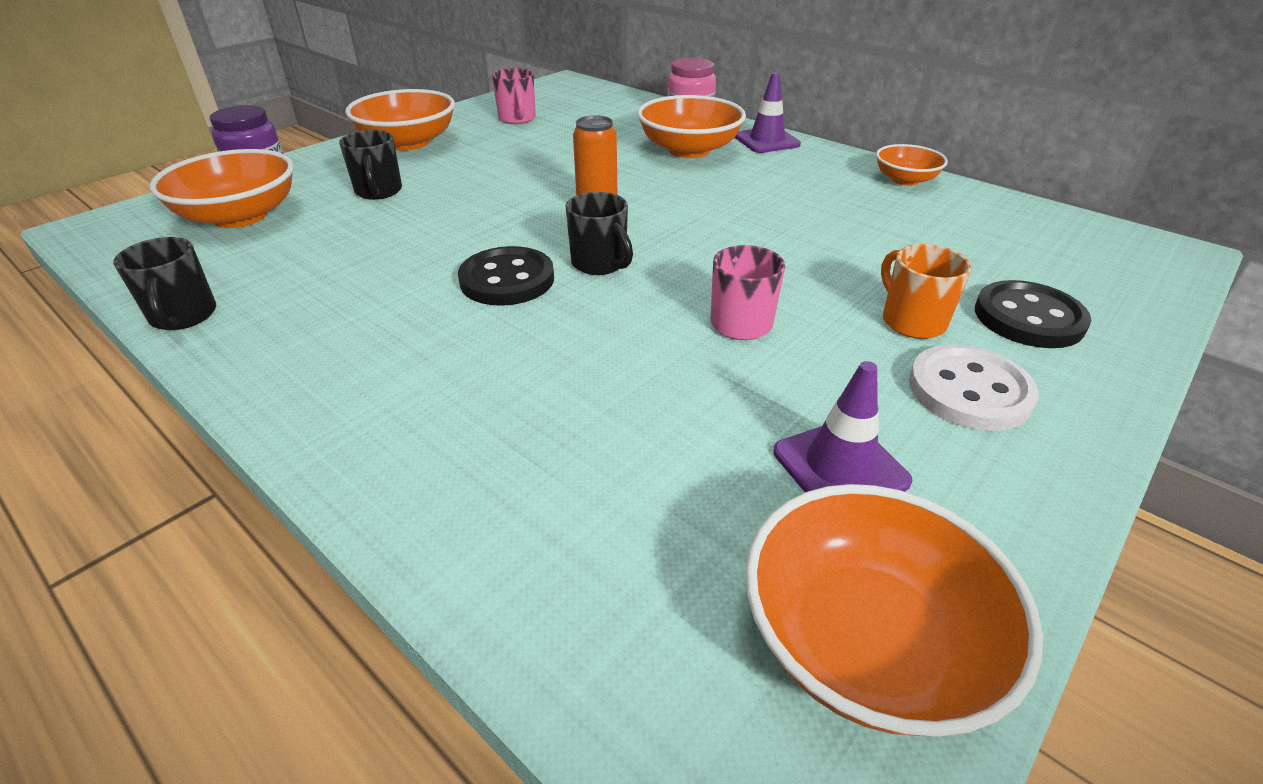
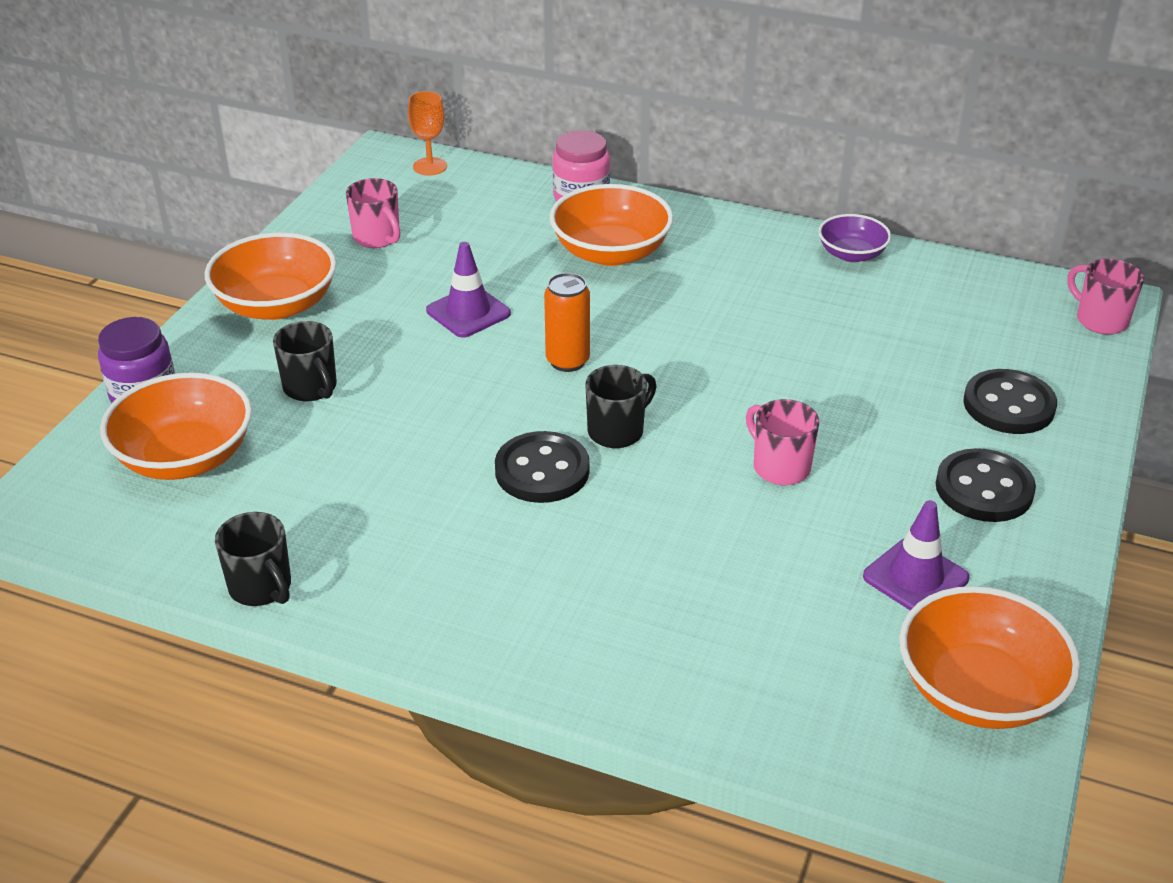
camera: 20 degrees left, 0 degrees up
(590, 90) = (430, 166): none -> orange goblet
(600, 264) = (617, 431): black mug -> black mug turned 75 degrees counterclockwise
(766, 141) = (686, 221): purple traffic cone -> purple traffic cone (468, 312)
(905, 180) = (851, 254): orange bowl -> purple bowl
(911, 321) = (919, 431): orange mug -> none
(969, 391) = (984, 489): white button -> black button
(1161, 265) = (1100, 320): none -> pink mug

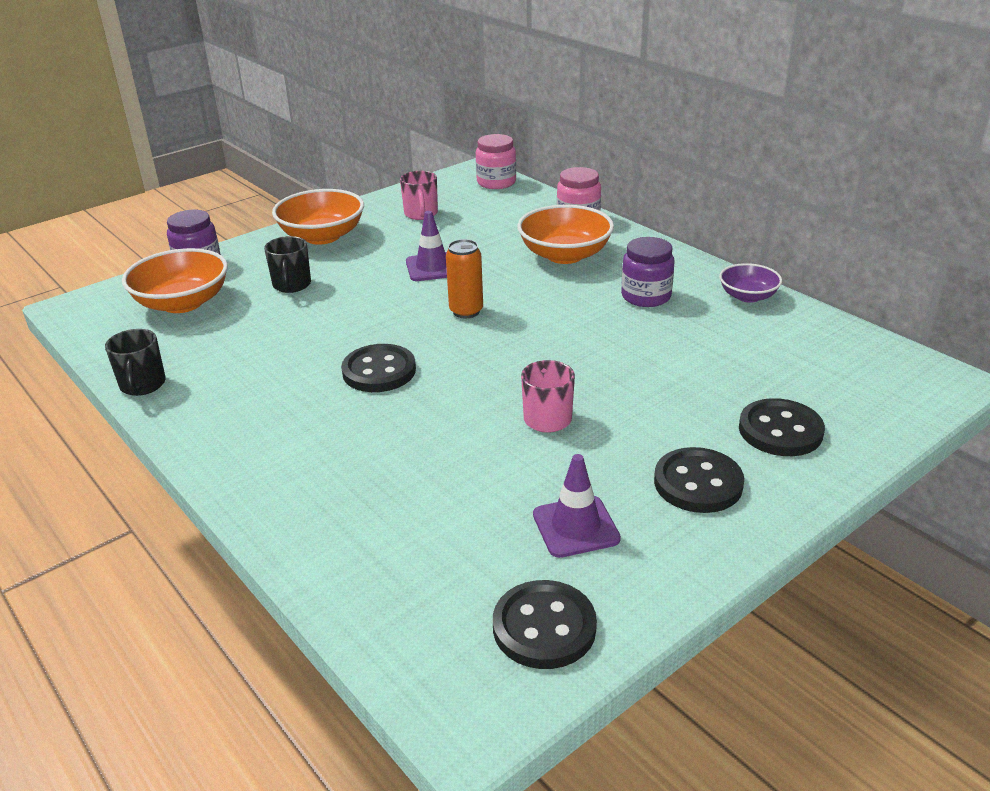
camera: 30 degrees right, 5 degrees down
(430, 166) = (496, 182): orange goblet -> pink jar
(617, 431) = (454, 362): black mug -> none
(748, 284) = (646, 296): none -> purple jar
(978, 690) = (544, 627): orange bowl -> black button
(1100, 320) = (928, 392): pink mug -> none

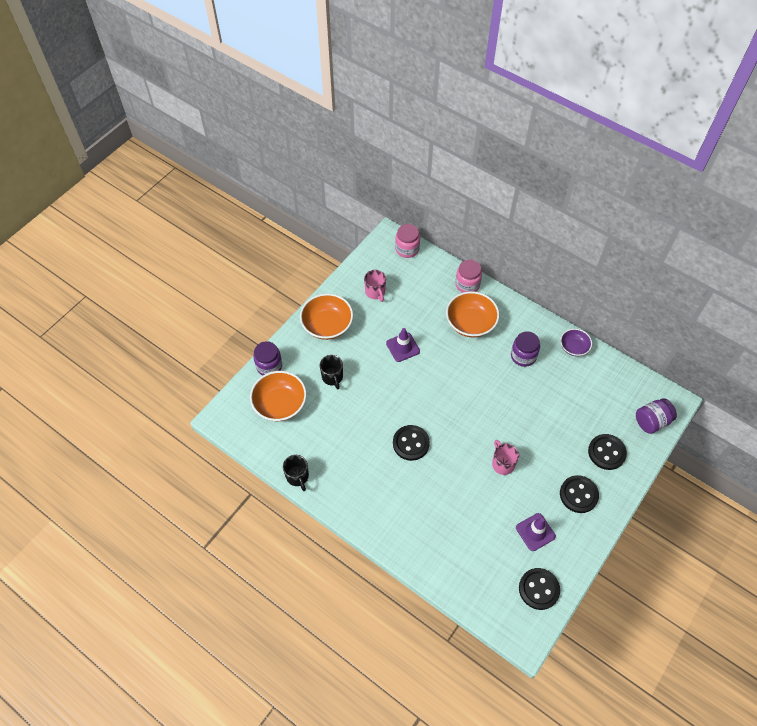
camera: 15 degrees left, 25 degrees up
(466, 311) = (435, 385): orange can -> none
(892, 400) = (651, 421): none -> purple jar

